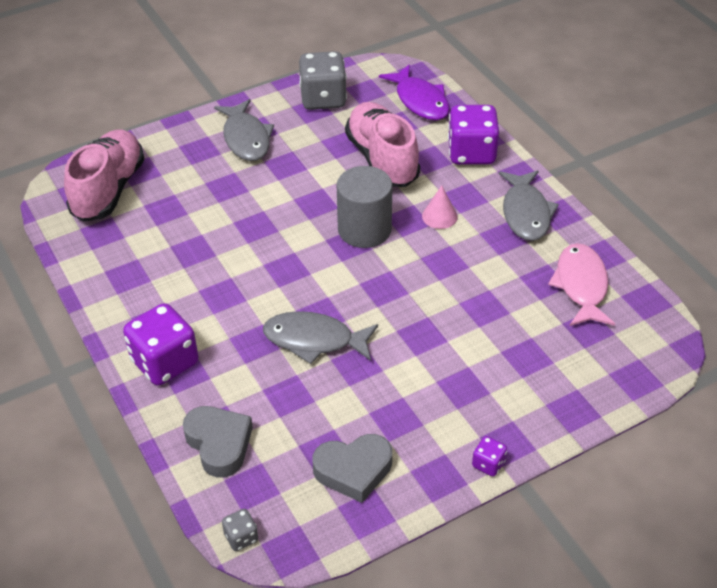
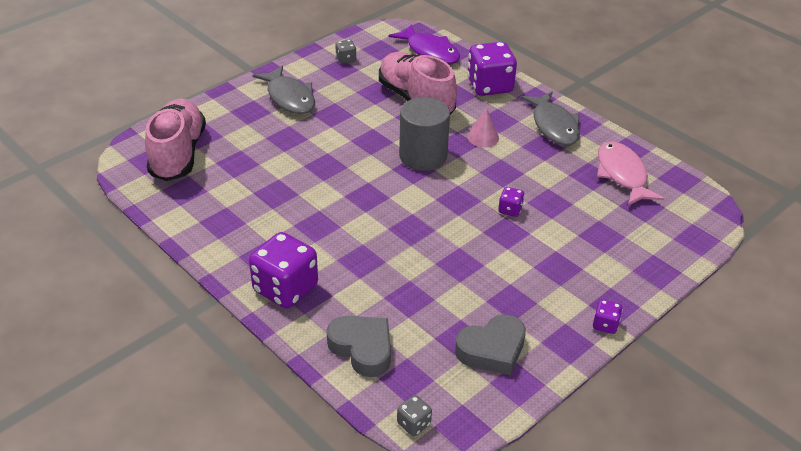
camera: 15 degrees left, 5 degrees down
(314, 340) = (414, 250): grey fish -> none
(323, 99) = (346, 59): grey dice -> grey dice, size x0.46
(436, 309) = (510, 210): none -> purple dice

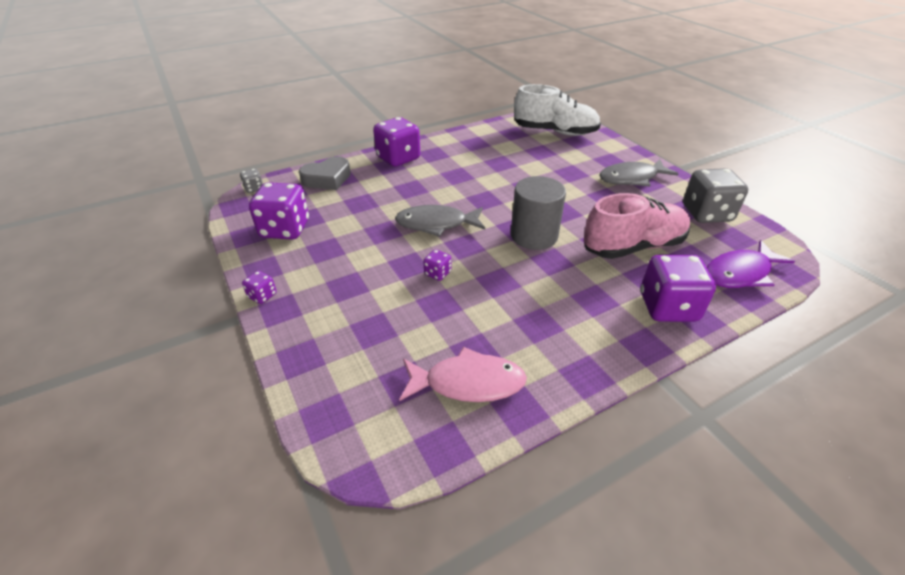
camera: 105 degrees right, 0 degrees up
(178, 154) = (555, 132): pink shoe -> white shoe
(346, 59) = (706, 214): grey dice -> grey dice, size x2.18
(483, 137) = (560, 280): pink cone -> none
(492, 350) = (285, 229): grey heart -> purple dice
(554, 126) = (580, 345): grey fish -> grey fish (436, 224)

